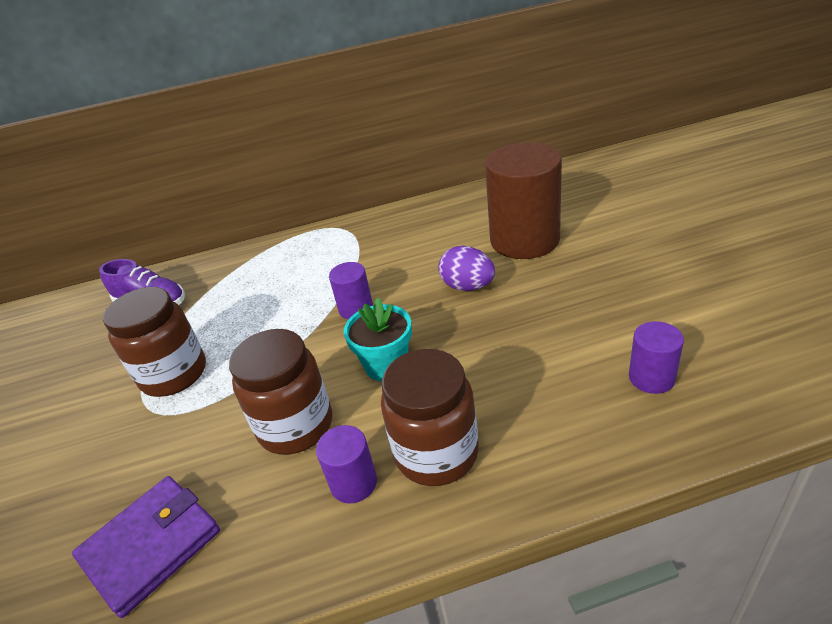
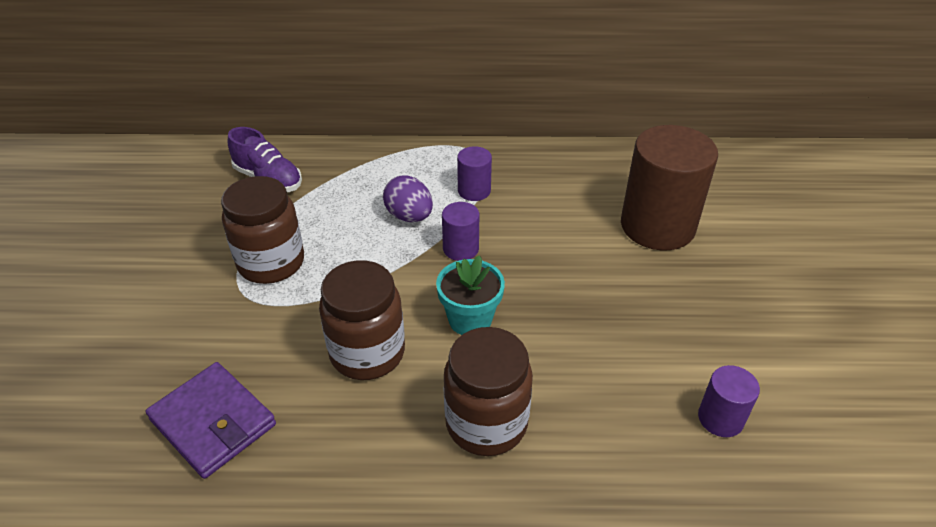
camera: 10 degrees right, 5 degrees up
(151, 546) = (213, 422): purple wallet -> purple wallet turned 75 degrees clockwise
(353, 483) = (402, 425): purple cylinder -> purple cylinder (474, 191)
(468, 286) = (579, 260): purple egg -> purple egg (409, 216)

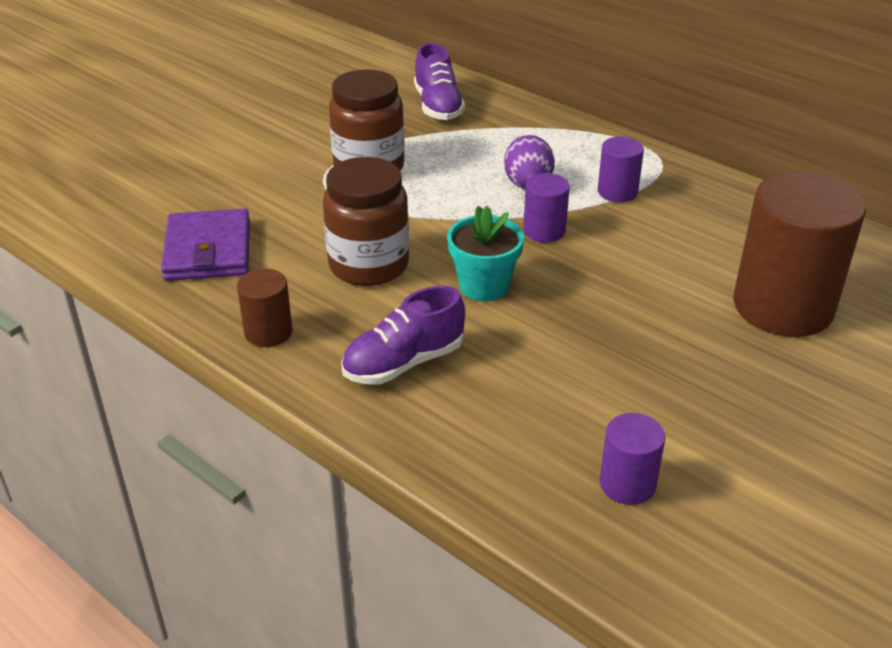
camera: 40 degrees right, 5 degrees down
(353, 467) = (268, 332): none -> brown cylinder
(486, 423) = (404, 363): brown jar -> purple shoe

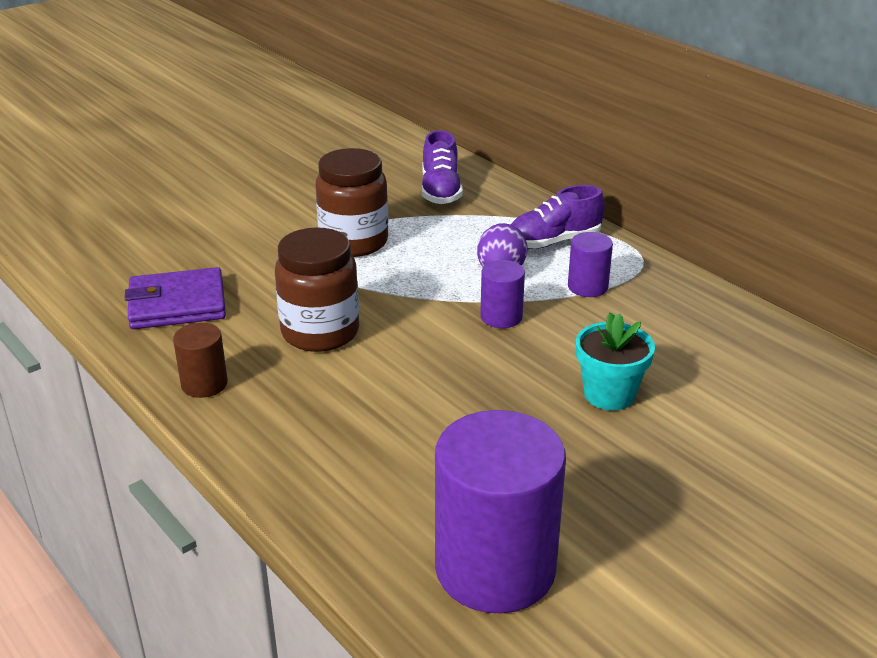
camera: 10 degrees right, 5 degrees down
(208, 250) = (177, 304): purple wallet -> purple wallet turned 75 degrees clockwise
(404, 363) = (320, 427): purple shoe -> purple shoe (553, 241)
(484, 286) = (423, 363): turquoise flower pot -> turquoise flower pot (609, 394)
(627, 484) = (495, 568): purple cylinder -> purple cylinder, size x2.13
(783, 306) = (717, 414): brown cylinder -> none

